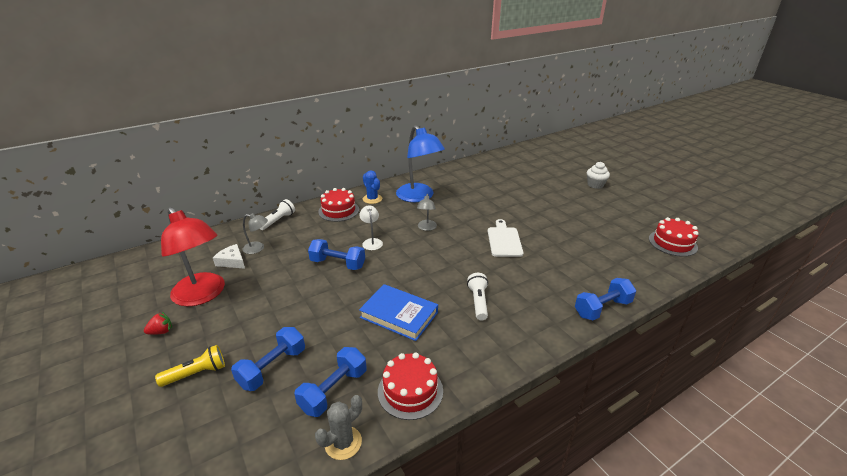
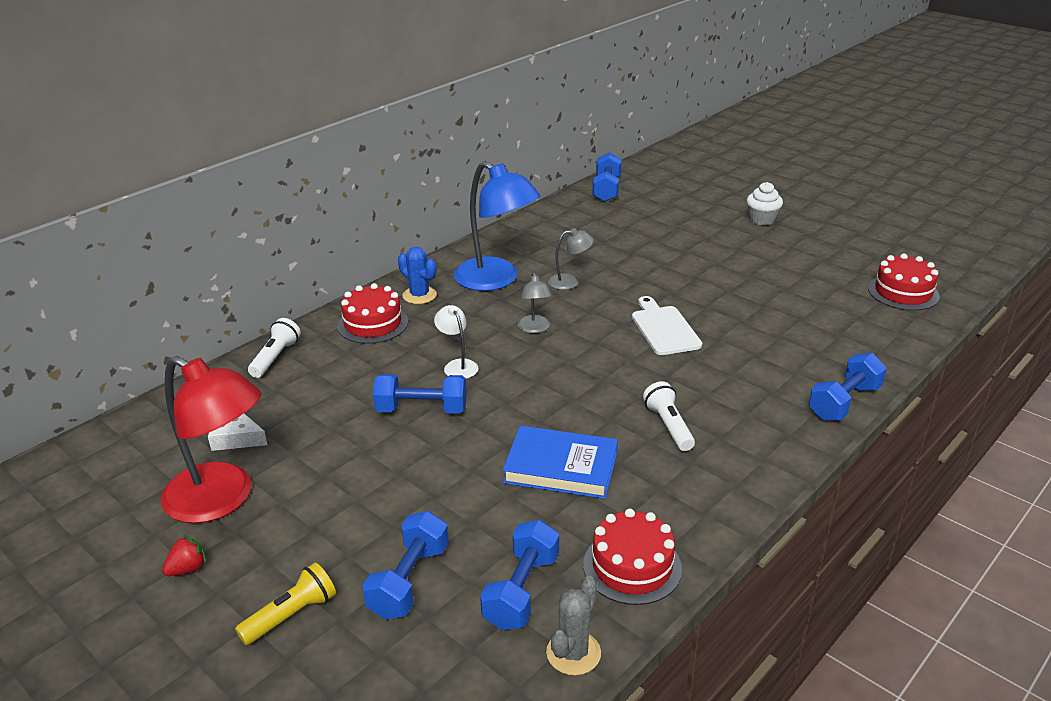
camera: 15 degrees left, 0 degrees up
(258, 248) = (269, 409): grey lamp -> grey lamp (570, 282)
(507, 156) = (606, 189): none -> blue dumbbell

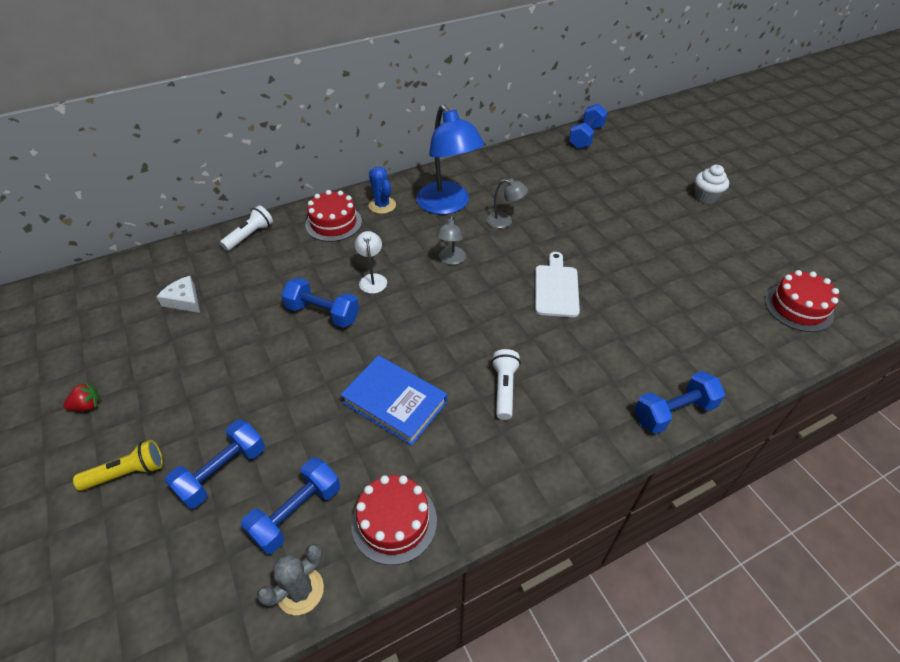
camera: 20 degrees right, 15 degrees up
(222, 500) = (143, 352): red lamp -> none

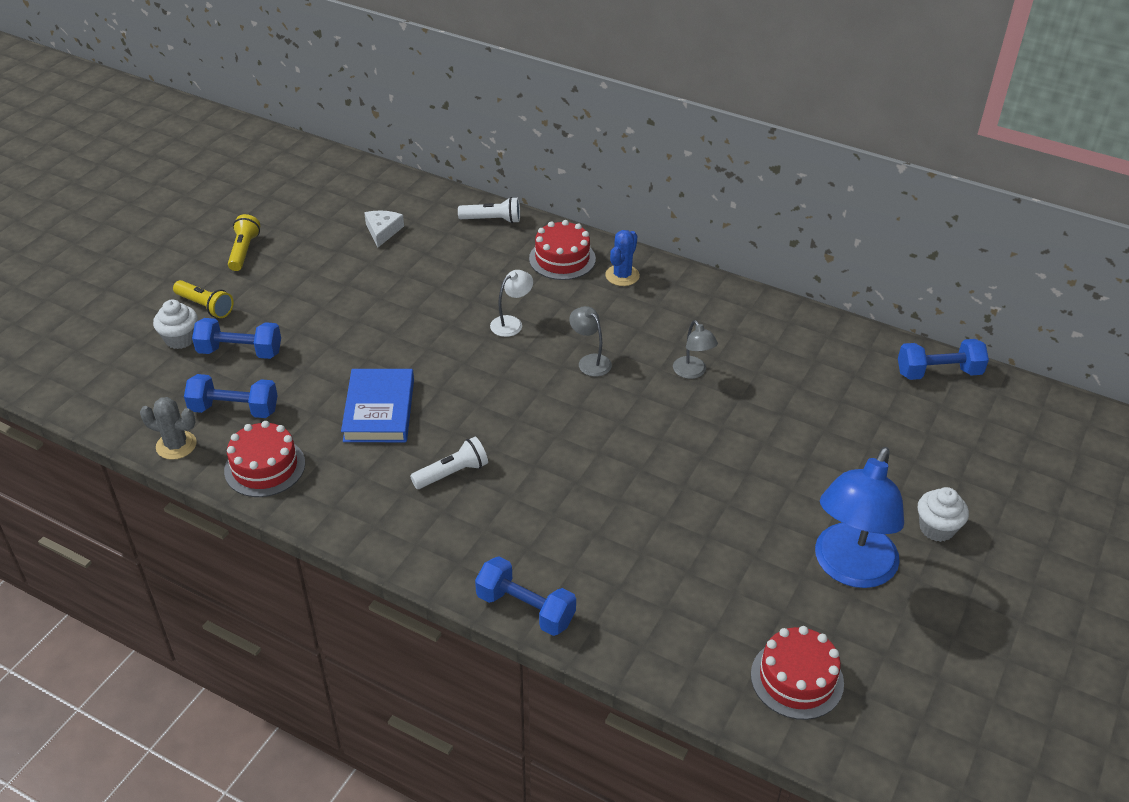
camera: 55 degrees right, 5 degrees down
(87, 406) = (244, 251): red strawberry -> yellow flashlight
(150, 517) = (180, 339): none -> white cupcake
(323, 313) = (440, 315): blue dumbbell -> none
(448, 205) = (673, 319): blue lamp -> blue lamp (850, 569)
(451, 260) = (590, 361): grey lamp -> grey lamp turned 75 degrees clockwise
(556, 288) = (624, 455): white cutting board -> none

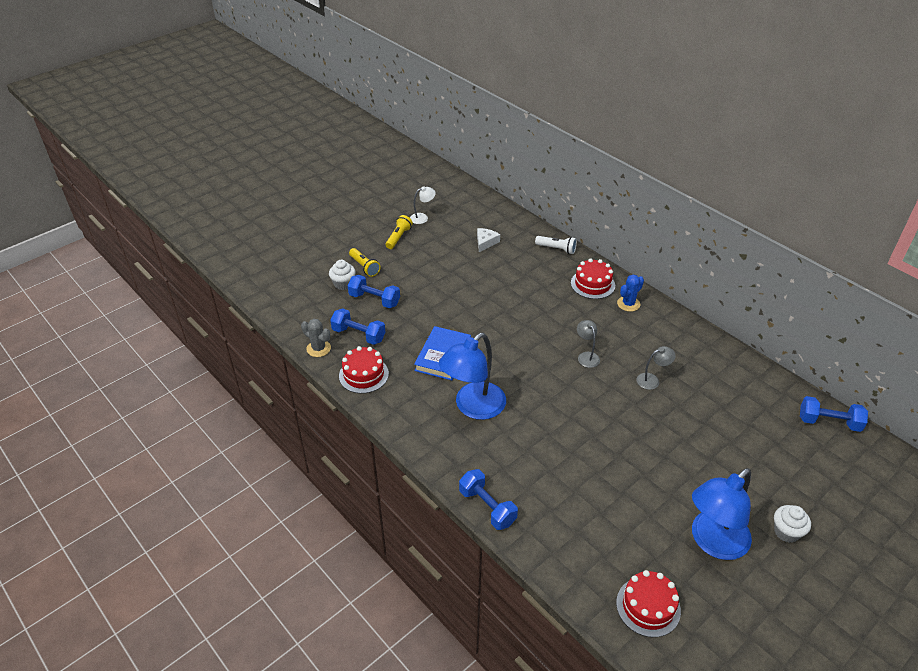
camera: 20 degrees right, 0 degrees up
(452, 473) = (473, 407): white flashlight -> blue lamp
(511, 323) = (545, 319): white lamp -> white lamp (422, 217)
(692, 372) = (652, 380): grey lamp -> grey lamp turned 105 degrees counterclockwise

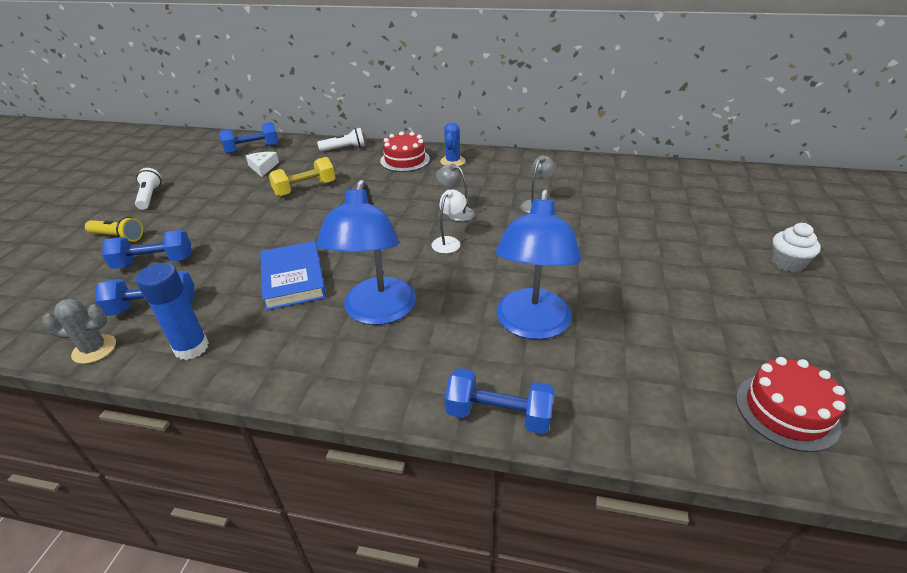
camera: 35 degrees left, 5 degrees down
(343, 284) = (95, 264): white cupcake -> none
(363, 374) = (191, 348): red cake -> blue glue stick
(398, 237) = (150, 196): yellow flashlight -> white flashlight
(422, 217) = (170, 172): white lamp -> white lamp (449, 242)
(500, 279) = (305, 189): none -> yellow dumbbell
(713, 542) = (751, 307): blue lamp -> blue lamp (532, 325)
(829, 422) = (702, 173): blue dumbbell -> blue dumbbell (252, 149)

